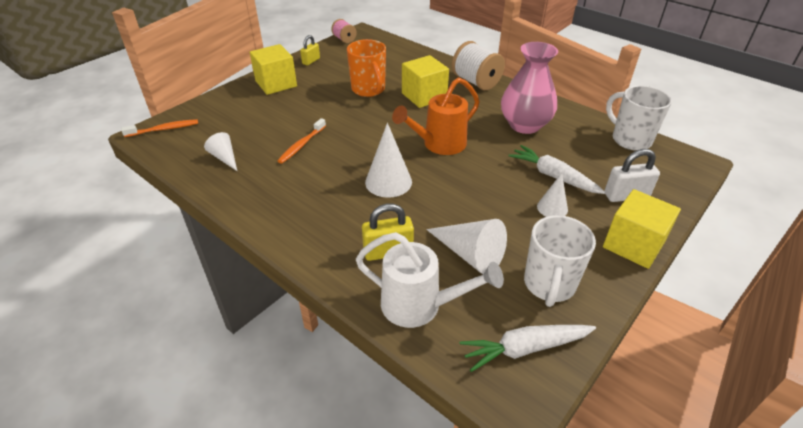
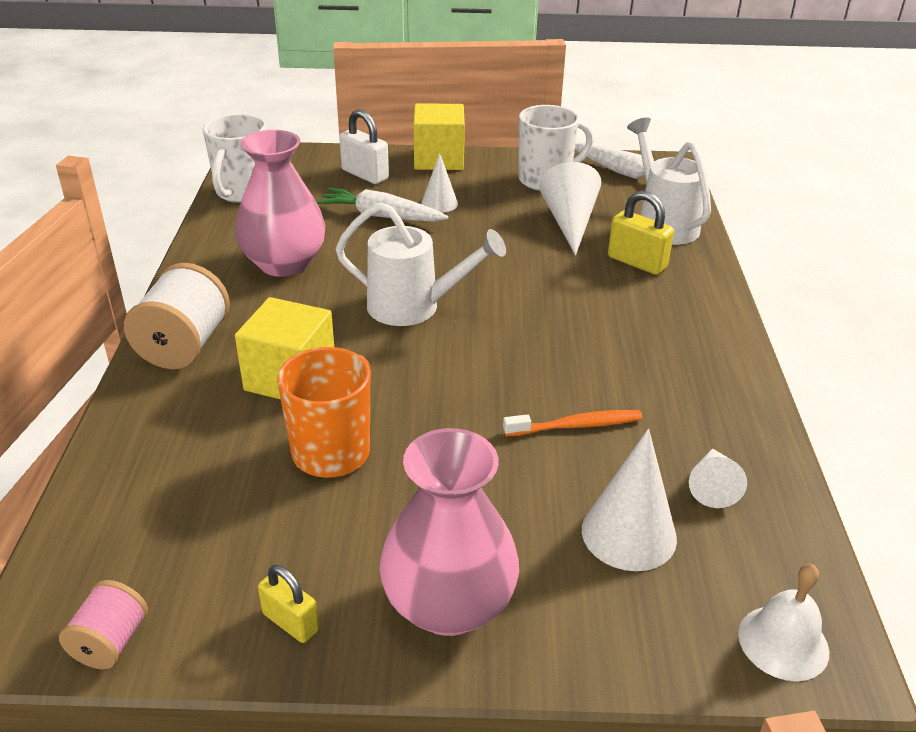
camera: 130 degrees left, 5 degrees down
(164, 129) = (783, 642): orange toothbrush -> white bell
(276, 84) = (448, 604): yellow cube -> pink vase
(311, 61) = (290, 622): yellow padlock -> yellow padlock turned 45 degrees clockwise
(388, 182) = (540, 310): white cone -> white cone (628, 534)
(439, 145) = (414, 307): orange watering can -> white watering can
(553, 176) = (381, 216): white carrot -> white carrot turned 105 degrees clockwise

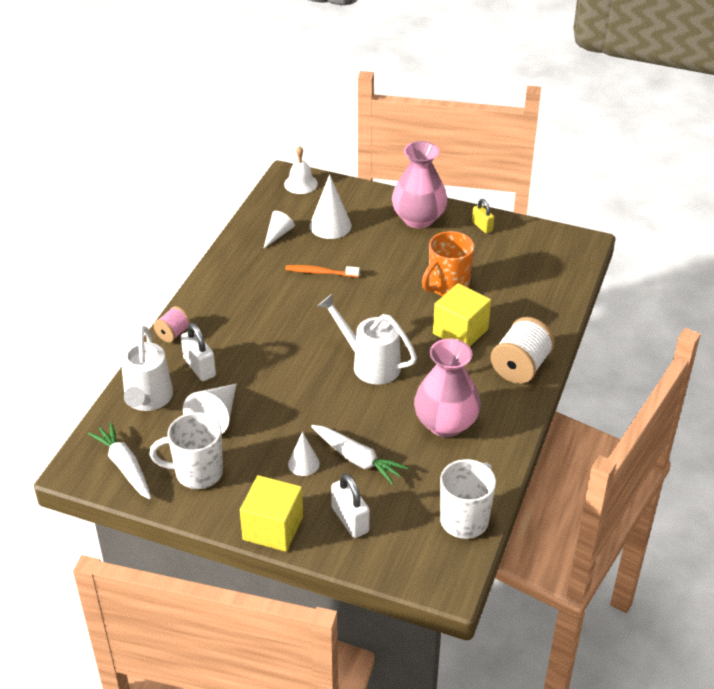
camera: 160 degrees left, 5 degrees up
(110, 642) = (552, 234): pink spool -> pink spool (173, 333)
(637, 262) = (199, 367): yellow padlock -> white padlock

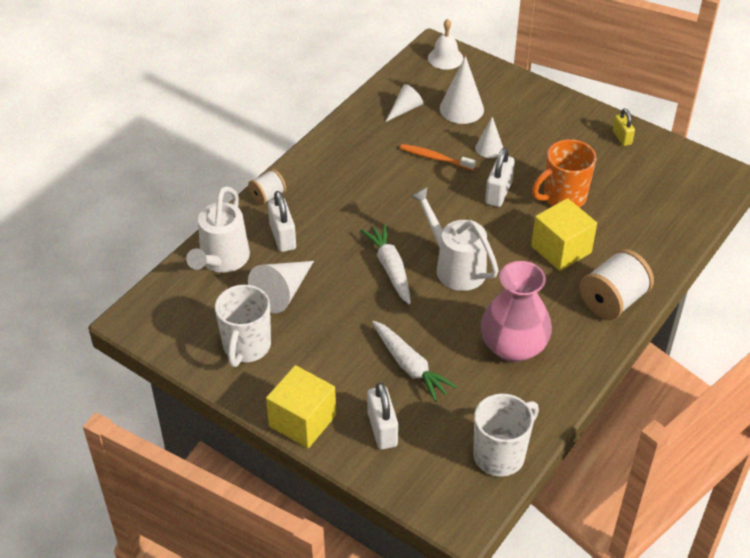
camera: 15 degrees right, 5 degrees up
(124, 466) = (178, 326): white carrot -> white carrot (390, 269)
(173, 333) = (268, 196): pink spool -> white spool
(197, 473) = (246, 347): white mug -> white mug turned 90 degrees counterclockwise
(303, 464) = (354, 359): white cone -> white cone (489, 148)
(388, 293) = (498, 193): none -> white padlock
(418, 219) = (556, 117): pink vase -> none

